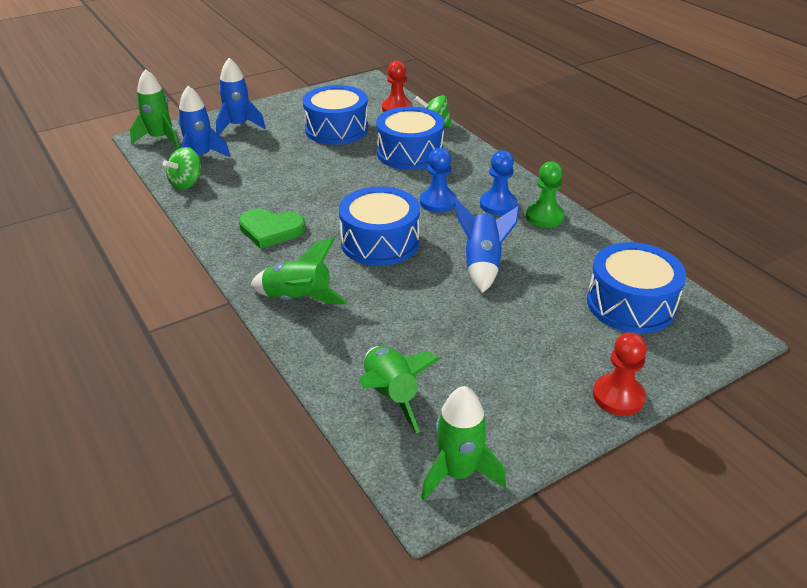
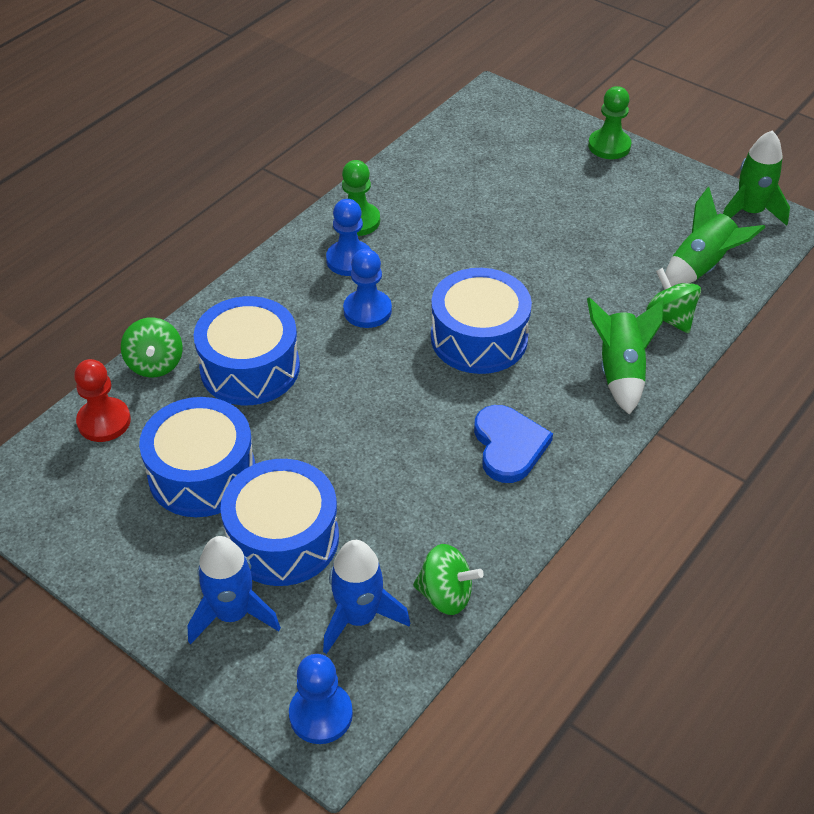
camera: 110 degrees left, 10 degrees up
(160, 138) = (321, 714): green rocket -> blue pawn
(270, 230) = (509, 446): green heart -> blue heart
(337, 348) = (670, 318): none -> green spinning top
(482, 265) = (476, 250): blue rocket -> none
(618, 396) = (609, 146): red pawn -> green pawn
(630, 304) = (483, 149): blue drum -> blue drum (283, 538)

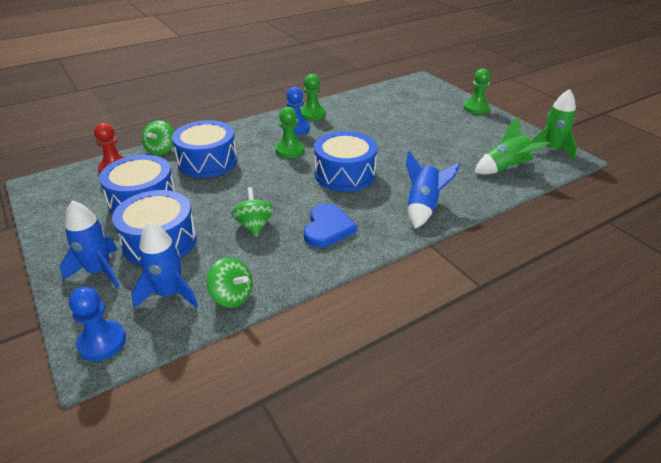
camera: 20 degrees right, 10 degrees down
(367, 310) = (290, 150): blue pawn -> green pawn
(620, 371) = (423, 207): green rocket -> blue rocket
(670, 318) = (471, 188): green spinning top -> green spinning top (254, 225)

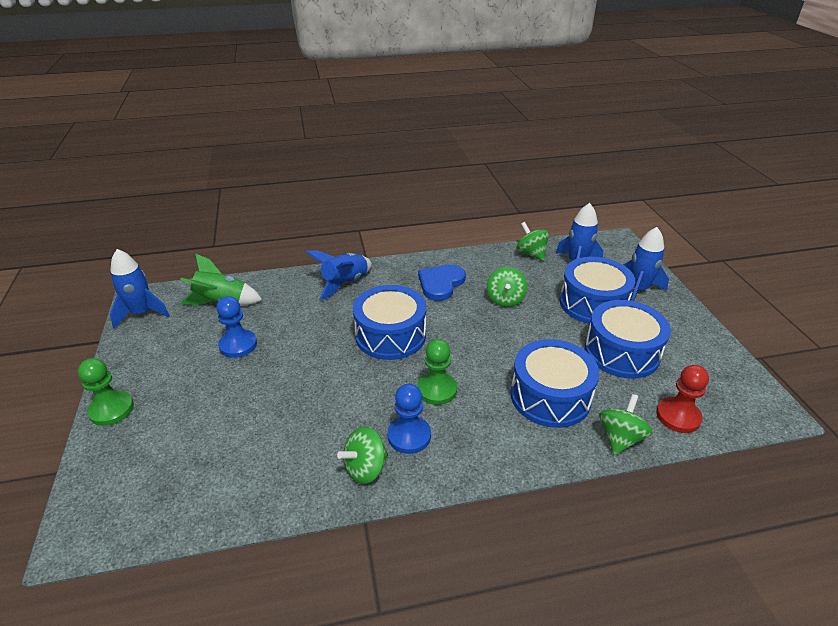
camera: 160 degrees left, 0 degrees up
(102, 342) = (616, 247): blue pawn -> blue pawn (238, 345)
(312, 114) = (365, 468): green pawn -> green spinning top
(551, 149) = (141, 313): green rocket -> blue rocket

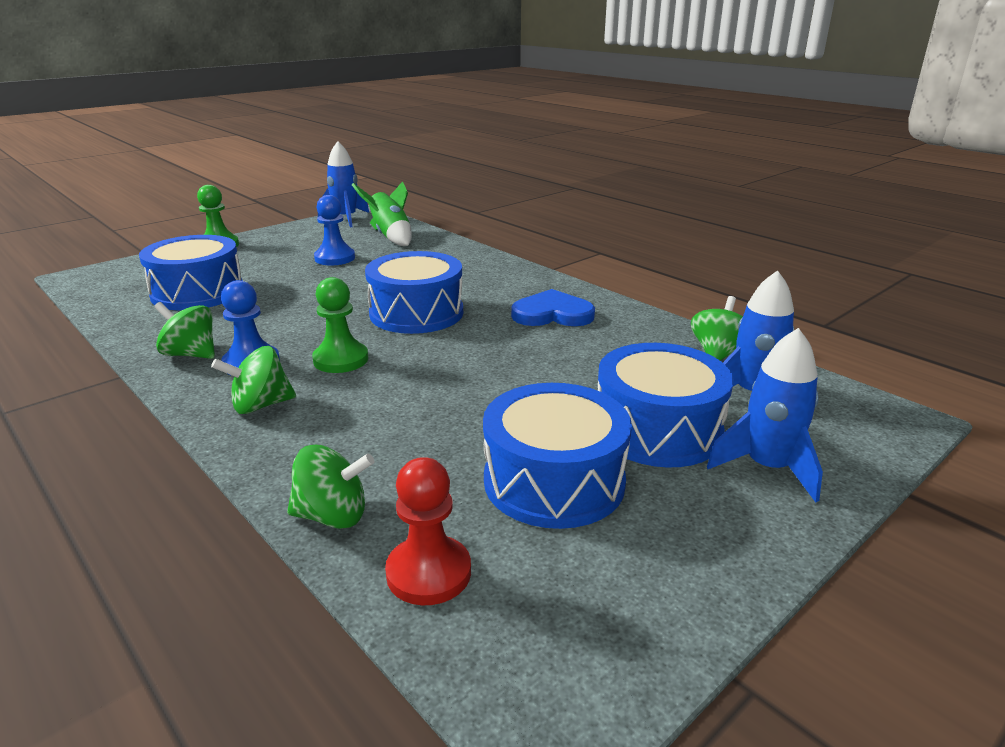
camera: 60 degrees right, 10 degrees down
(345, 283) = (485, 270): blue rocket -> none
(505, 299) = (572, 360): green spinning top -> green spinning top (260, 405)
(550, 396) = (386, 437): blue drum -> blue drum (198, 292)

